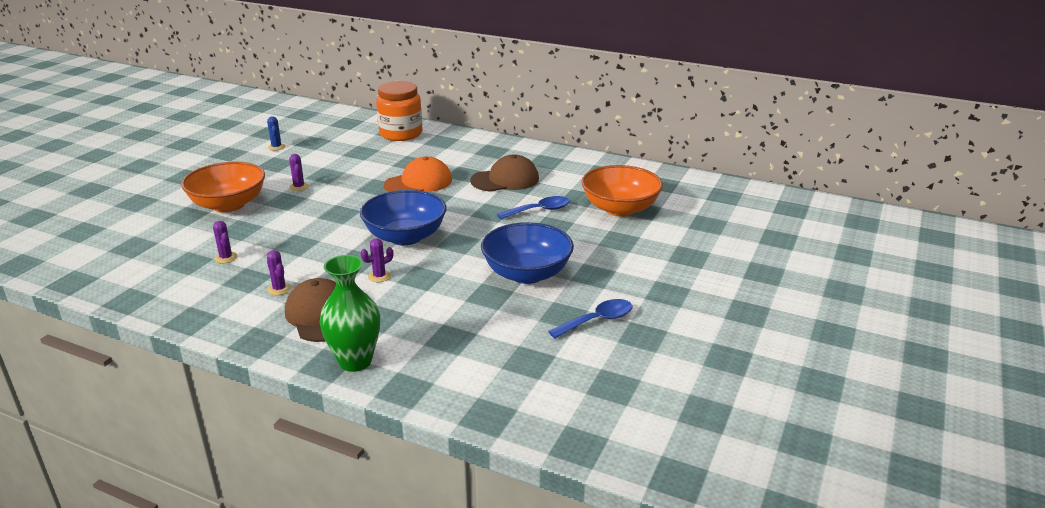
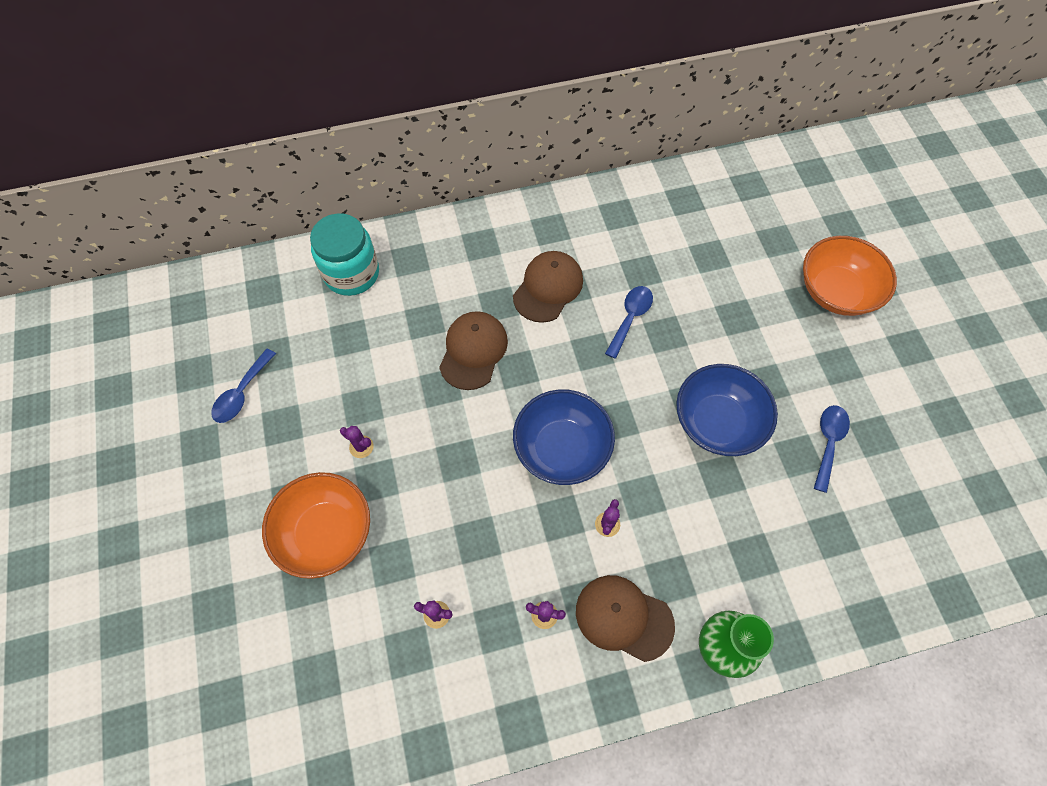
camera: 40 degrees left, 35 degrees up
(276, 147) = (242, 393): blue cactus -> blue spoon
(401, 134) = (351, 273): orange jar -> turquoise jar
(418, 182) = (473, 351): orange cap -> brown cap
(620, 209) = (691, 266): orange bowl -> orange bowl (836, 291)

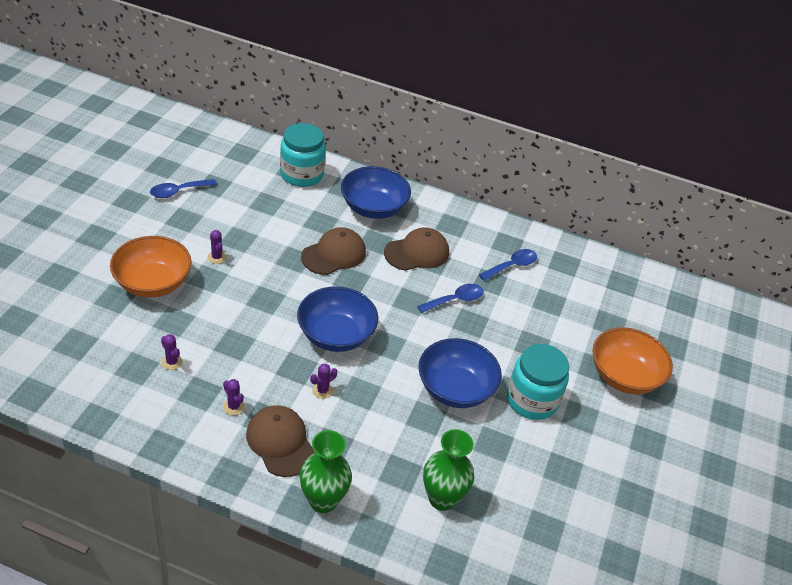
camera: 30 degrees right, 20 degrees down
(460, 263) = (373, 208): none -> blue bowl
(788, 380) = (532, 400): none -> turquoise jar
(810, 554) = (442, 498): none -> green vase
(828, 442) = (523, 450): blue spoon -> blue spoon (512, 266)

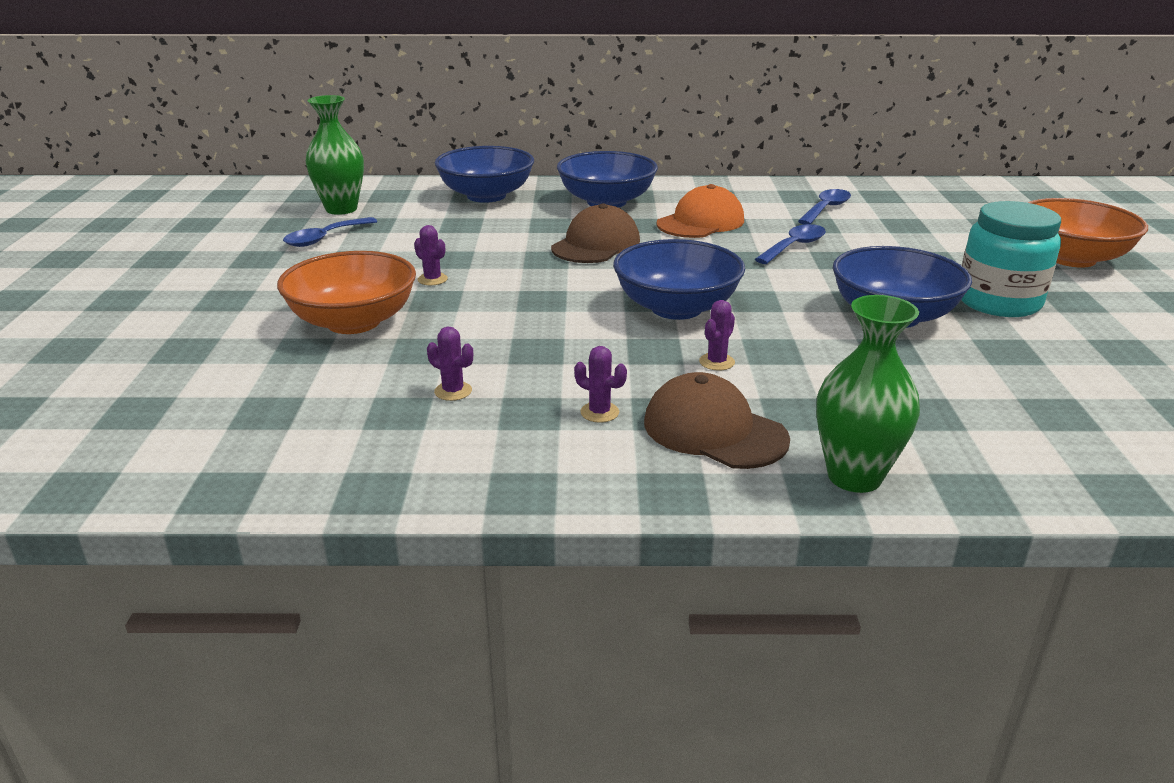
camera: 15 degrees left, 15 degrees down
(302, 174) = (486, 196): turquoise jar -> blue bowl
(417, 252) = (700, 222): brown cap -> orange cap
(442, 498) = (1018, 422): green vase -> green vase (341, 209)

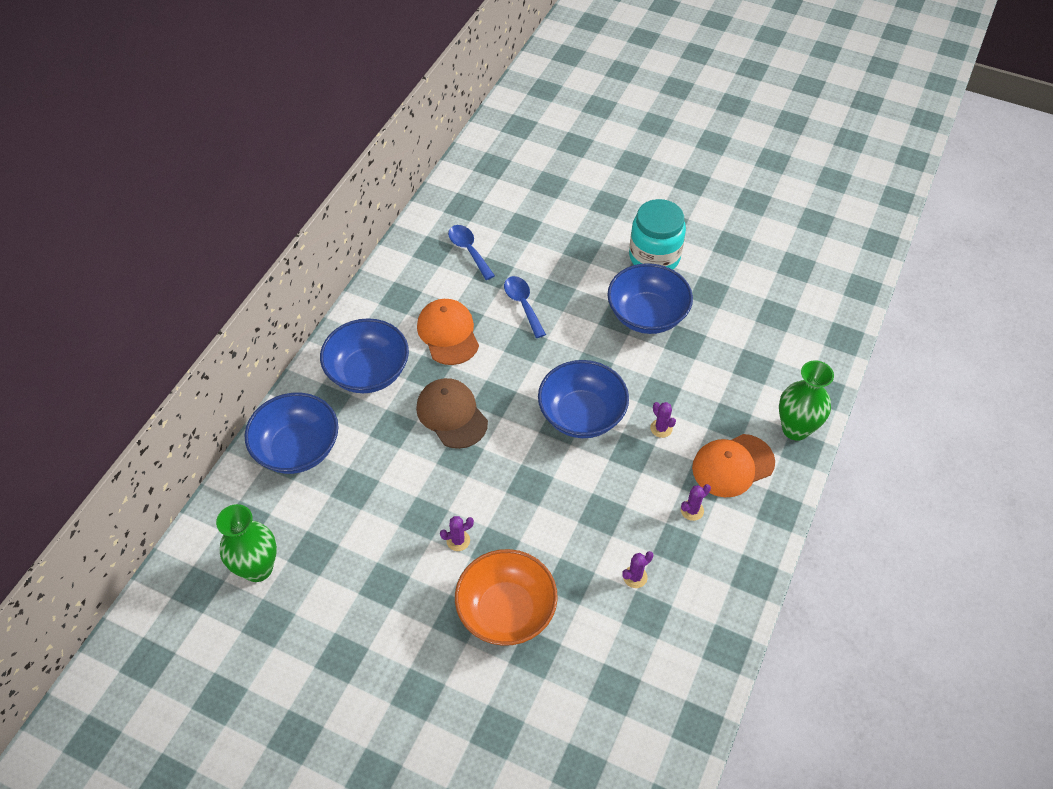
camera: 65 degrees left, 25 degrees up
(324, 238) = (326, 596): blue spoon -> none
(714, 431) = (732, 465): brown cap -> orange cap
(1071, 258) = (617, 185): orange bowl -> none

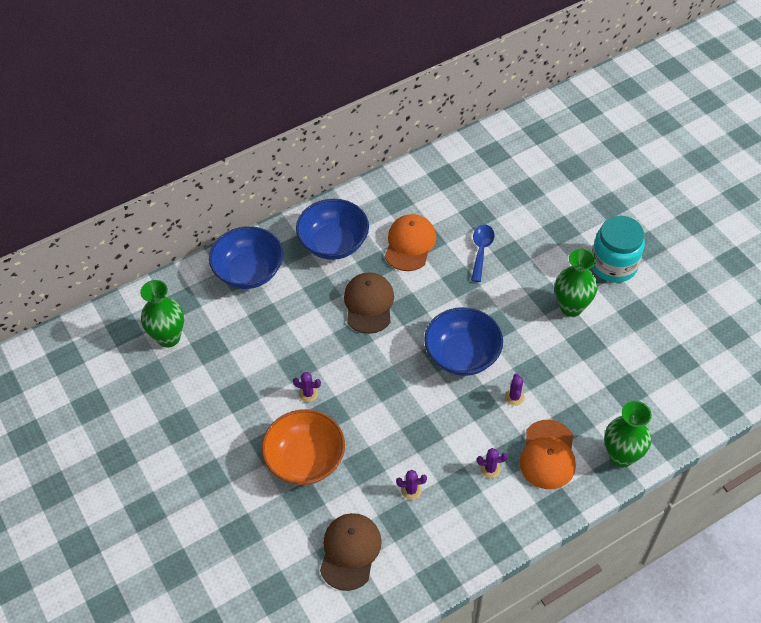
camera: 35 degrees right, 0 degrees up
(468, 250) = (471, 189): blue spoon -> none
(623, 676) = (350, 551): none -> brown cap
(647, 315) = (571, 307): blue bowl -> green vase
(732, 465) = (548, 455): orange cap -> orange cap turned 90 degrees counterclockwise

